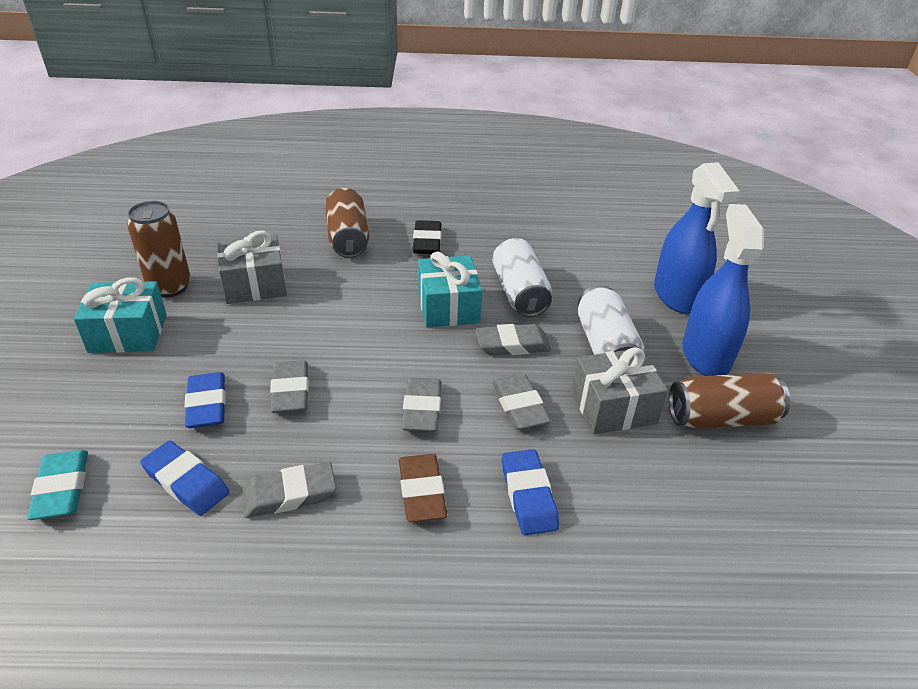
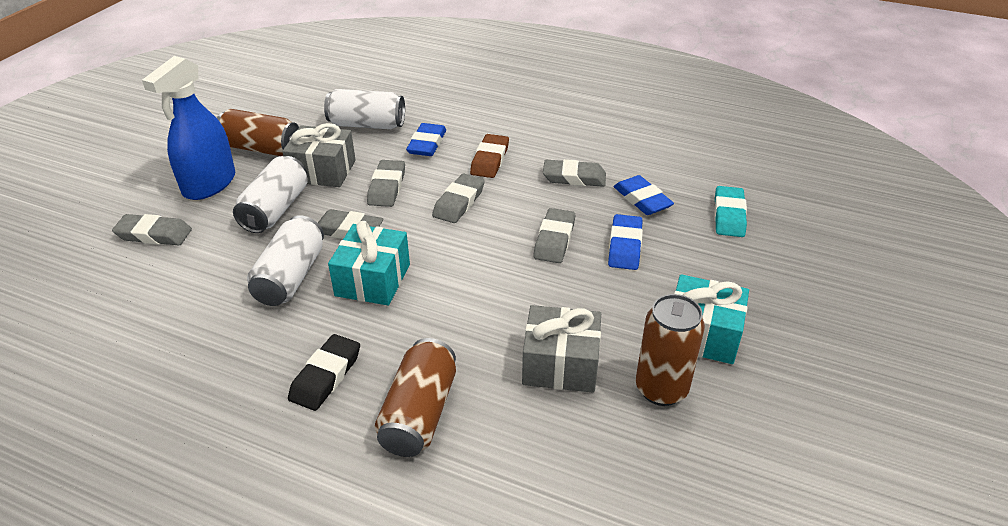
camera: 155 degrees left, 0 degrees up
(644, 507) = (367, 125): none -> white can
(677, 296) = (154, 234): blue spray bottle -> grey eraser

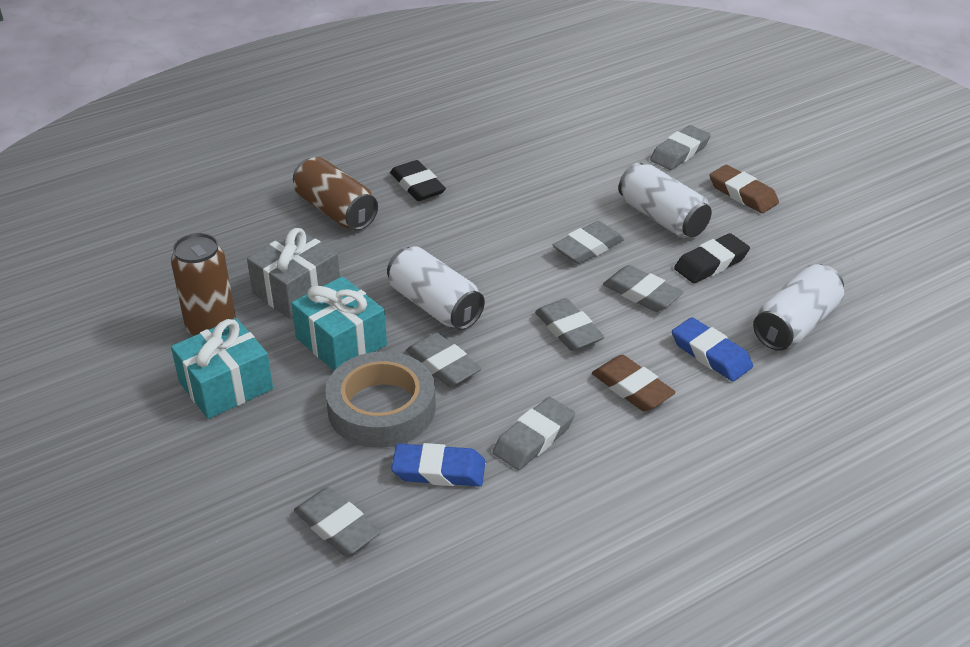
camera: 125 degrees right, 0 degrees up
(209, 184) = (743, 194): blue spray bottle -> brown eraser
(261, 148) = (793, 238): brown can -> none
(291, 277) = (549, 200): white can -> white can (435, 306)
(322, 171) = (711, 263): grey gift -> black eraser
(373, 280) = (501, 238): turquoise gift -> turquoise gift (341, 341)
(625, 246) = (381, 408): blue eraser -> grey tape
(729, 215) = (337, 526): turquoise eraser -> grey eraser

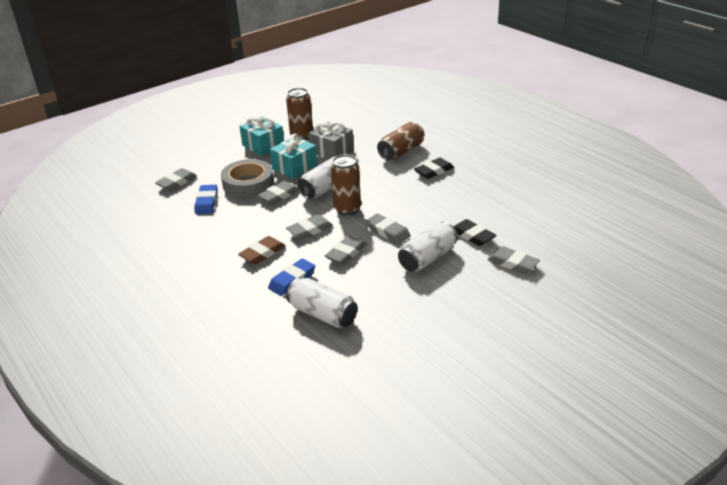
camera: 85 degrees right, 5 degrees down
(512, 284) = (347, 209): none -> brown can
(534, 438) = (226, 225): grey eraser -> none
(711, 263) = (382, 279): black eraser -> black eraser (472, 236)
(743, 194) = (469, 293): brown eraser -> none

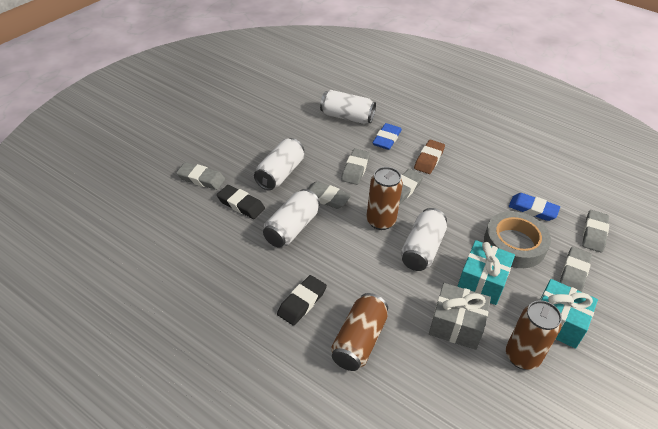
camera: 160 degrees right, 10 degrees up
(206, 202) = (532, 209): blue eraser -> blue eraser turned 45 degrees counterclockwise
(279, 195) = (465, 230): grey eraser -> grey eraser (574, 272)
(428, 213) = (292, 228): none -> white can

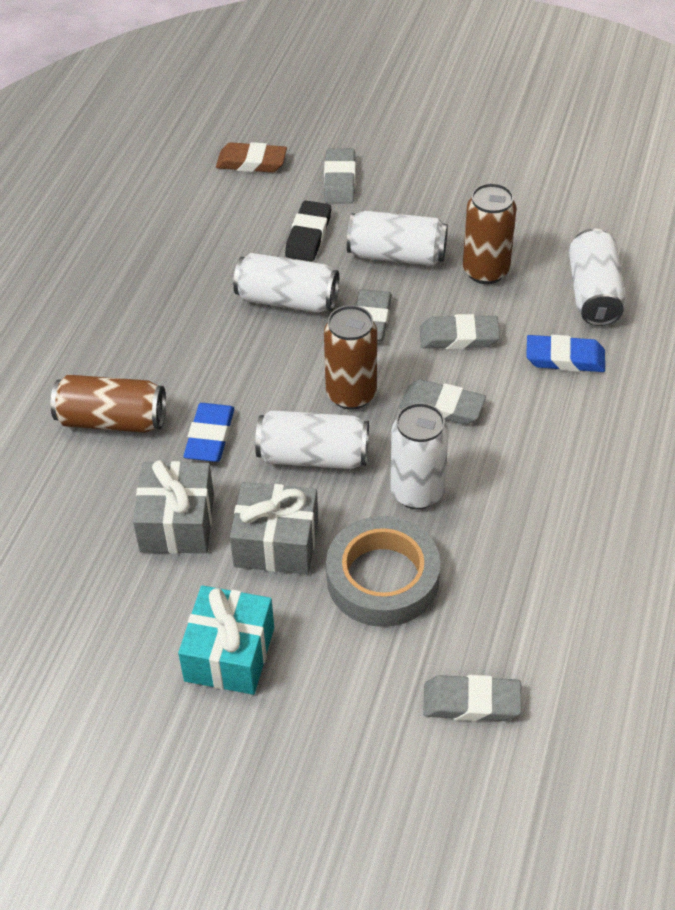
camera: 75 degrees right, 5 degrees up
(302, 302) = (155, 348): black eraser -> none
(429, 159) = (543, 426): brown eraser -> brown eraser (251, 162)
(459, 215) = (417, 492): none -> white can
(482, 281) = (276, 543): turquoise gift -> grey gift
(522, 356) = (146, 611): brown can -> brown can (485, 271)
(532, 209) = (488, 598): blue eraser -> blue eraser (209, 436)
(574, 272) = (352, 672): grey eraser -> none

